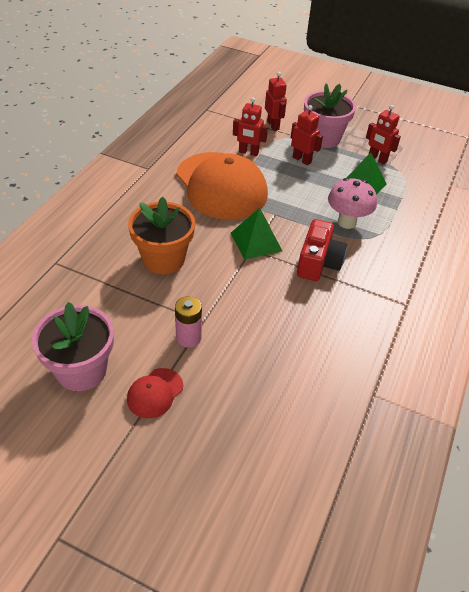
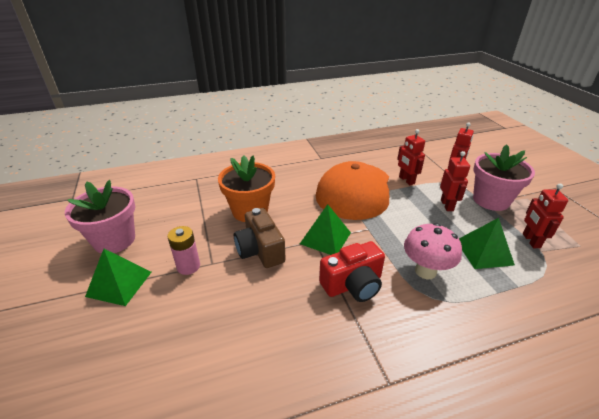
camera: 50 degrees right, 10 degrees down
(155, 393) = (119, 283): red cap -> green pyramid
(223, 285) = (260, 250): none -> brown camera

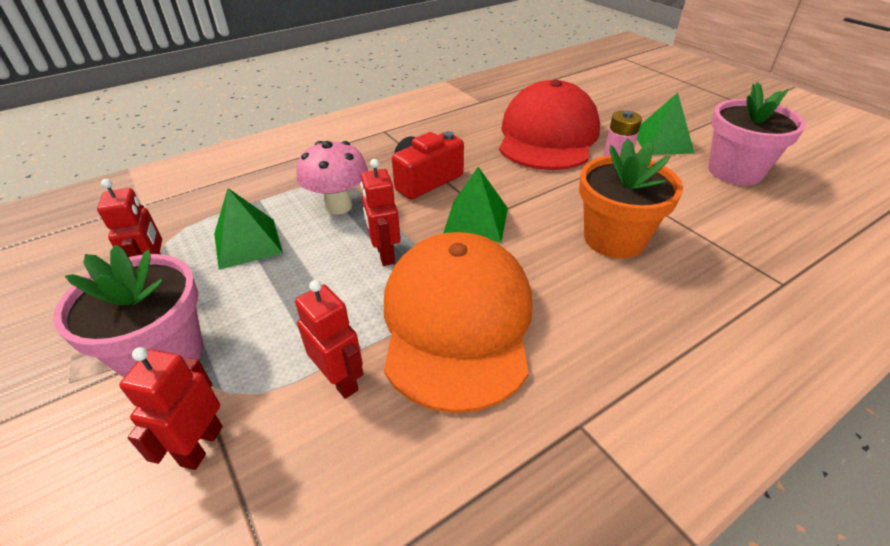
camera: 165 degrees right, 5 degrees up
(210, 320) = (548, 136): none -> red cap
(260, 250) = (551, 192): brown camera -> none
(447, 205) = (268, 321): red robot -> red robot (385, 254)

